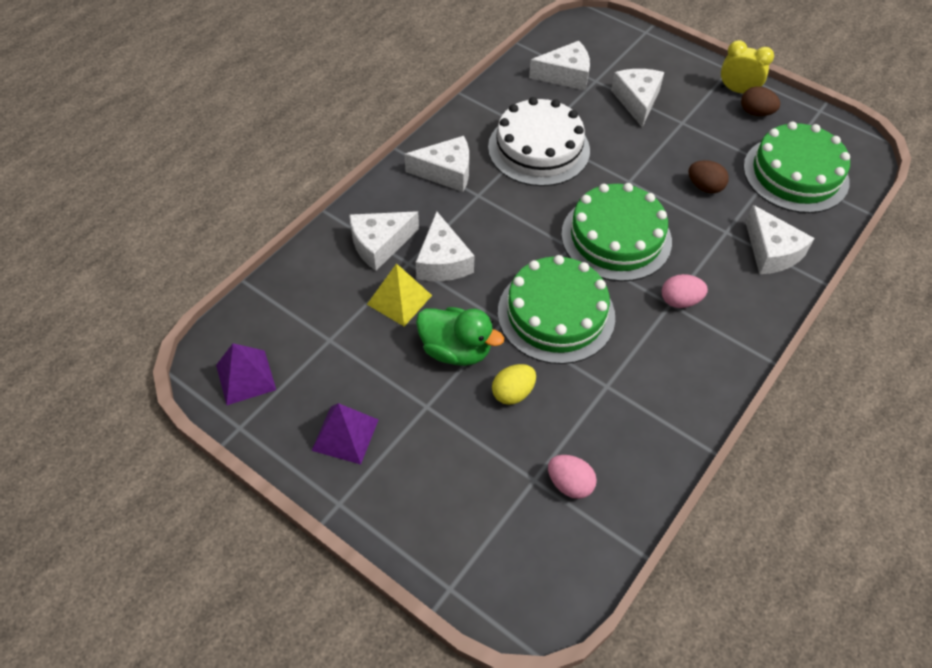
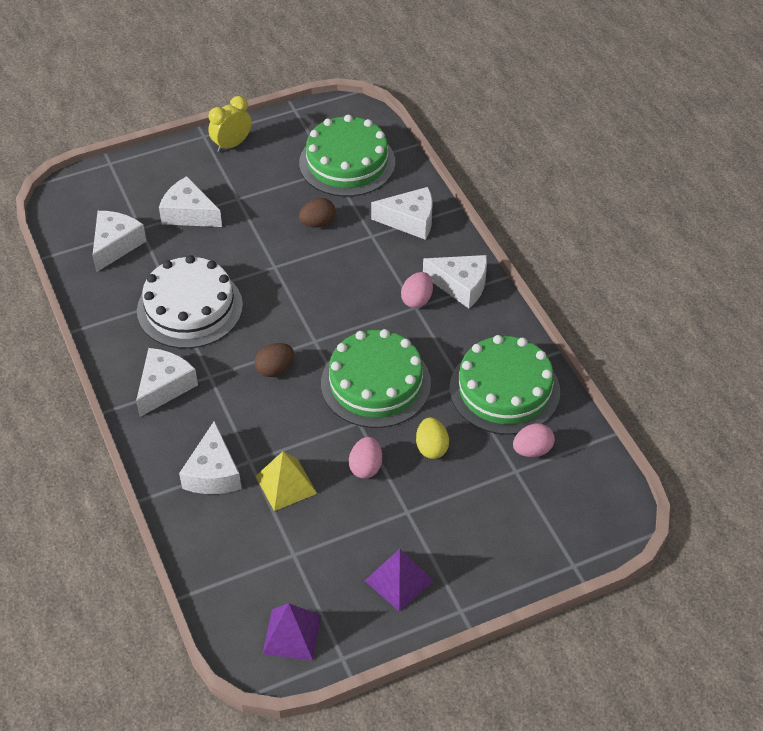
camera: 60 degrees left, 5 degrees down
(442, 261) = (266, 435): white cheese -> white cheese (461, 285)
(456, 350) = (366, 467): green duck -> pink egg
(616, 237) = (327, 306): green cake -> green cake (504, 390)
(755, 112) = (265, 148): brown egg -> brown egg (275, 369)

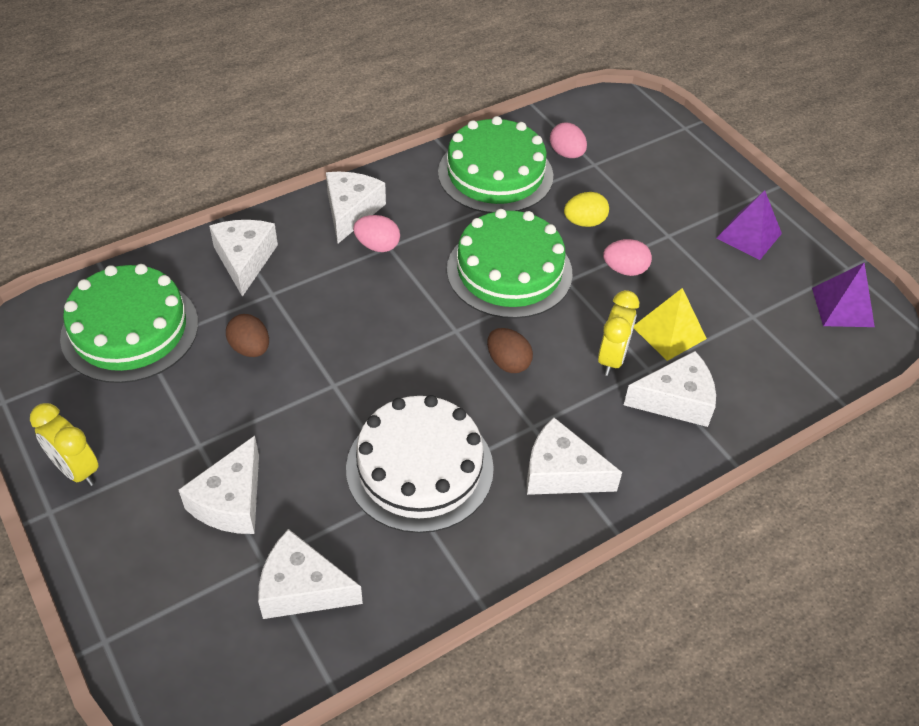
camera: 100 degrees left, 0 degrees up
(265, 438) = (612, 358): none -> yellow clock

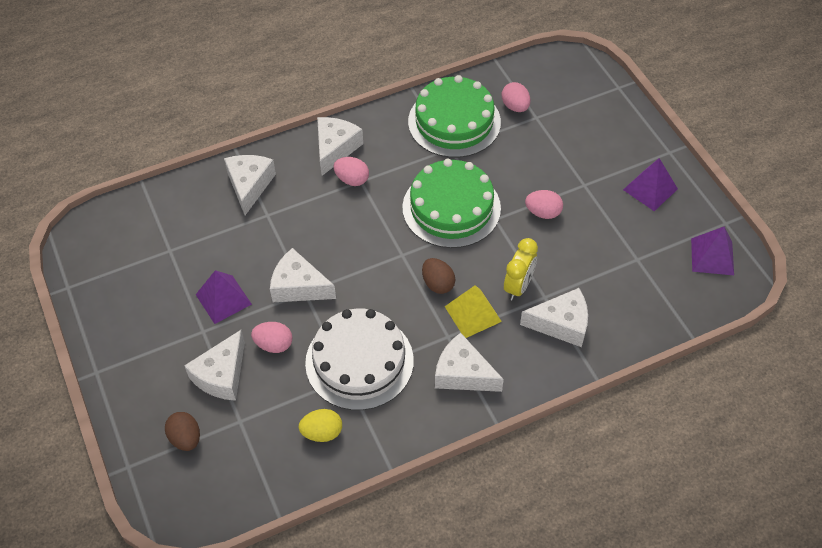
camera: 10 degrees right, 5 degrees up
(76, 470) = (116, 343): yellow clock -> none
(130, 330) = (160, 237): green cake -> none
(224, 401) = (223, 299): none -> purple pyramid
(250, 348) = (246, 258): brown egg -> brown egg (186, 438)
(300, 455) = (274, 344): none -> pink egg
(302, 588) = (264, 443): white cheese -> white cheese (299, 286)
(584, 222) = (518, 169): yellow egg -> yellow egg (322, 432)
(669, 332) = (567, 268): yellow pyramid -> yellow pyramid (473, 314)

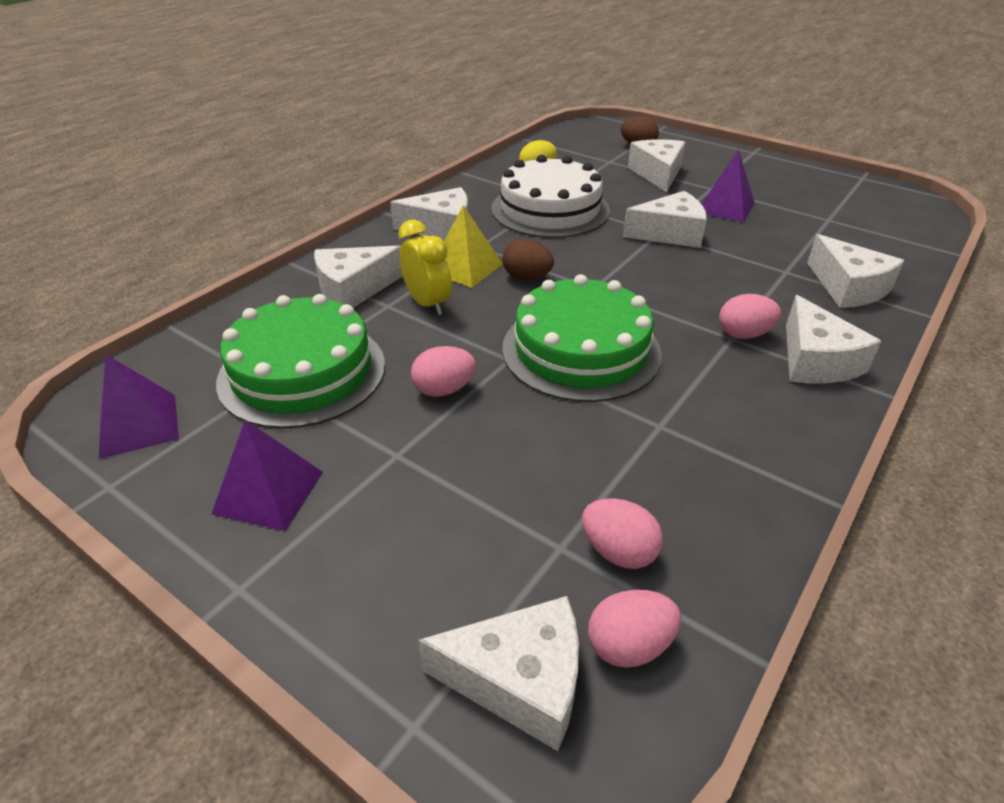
camera: 150 degrees right, 15 degrees down
(274, 344) = (639, 197): pink egg -> pink egg (629, 645)
(454, 122) = (698, 471): green cake -> green cake (302, 372)
(518, 286) = (427, 304): yellow clock -> yellow clock turned 150 degrees clockwise
(578, 85) = (520, 680): none -> white cheese

